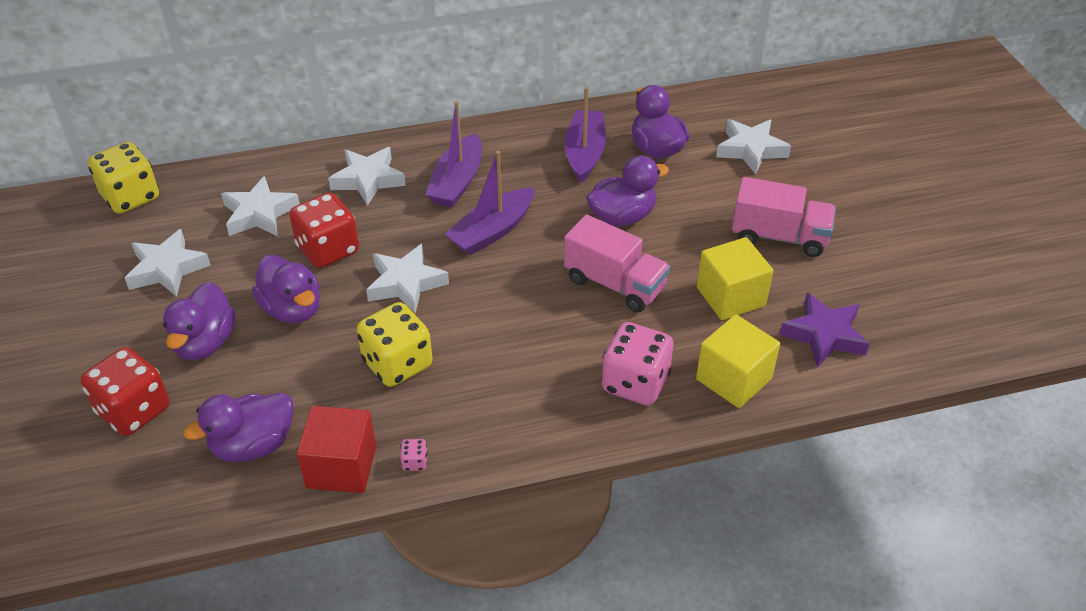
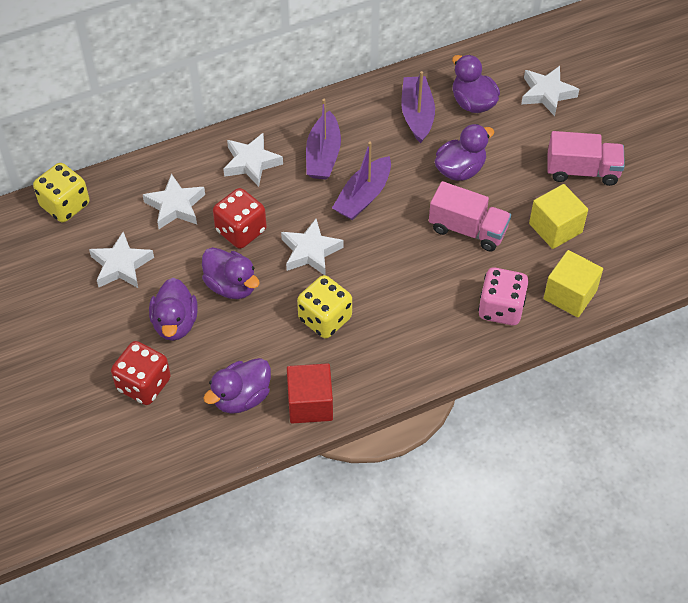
camera: 10 degrees left, 10 degrees up
(415, 462) = (361, 392): pink dice -> none
(824, 335) = (628, 250): purple star -> none

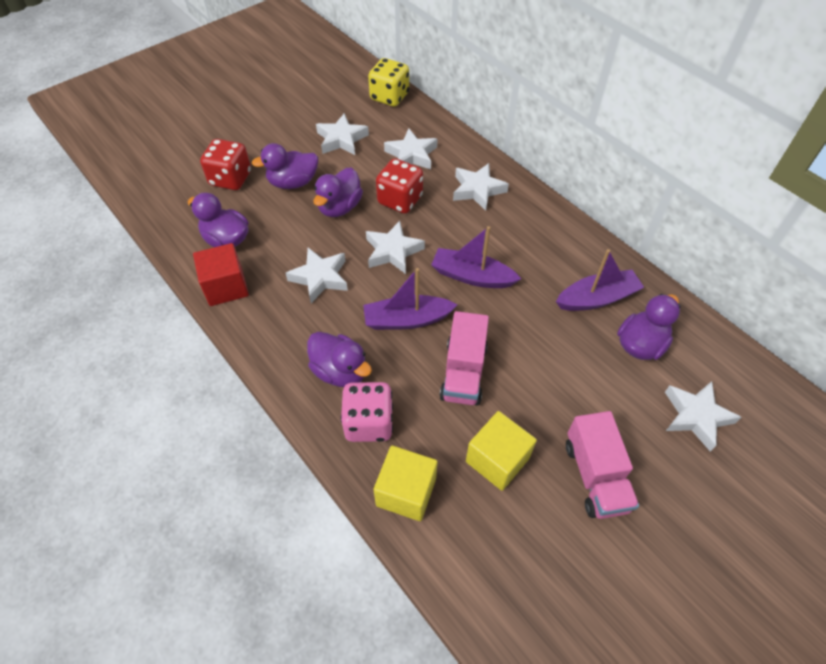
camera: 75 degrees right, 0 degrees up
(323, 155) = (509, 236): purple boat -> purple boat (407, 320)
(325, 319) = (320, 278): yellow dice -> white star
(460, 169) = (541, 350): purple duck -> purple duck (340, 371)

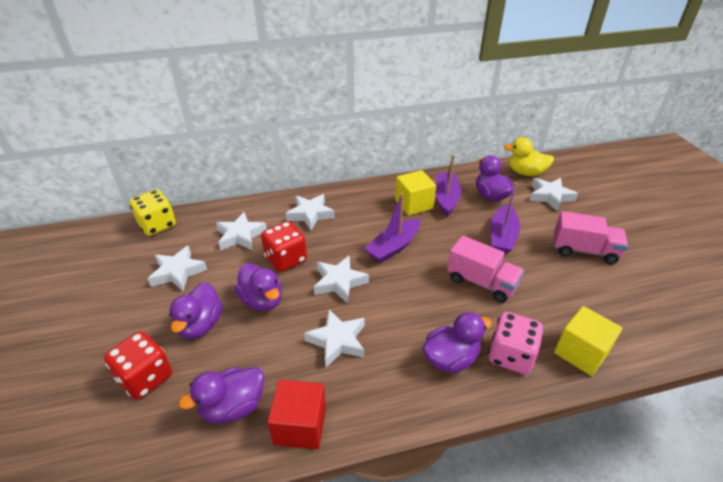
camera: 65 degrees left, 15 degrees down
(407, 320) = (416, 297): purple boat -> purple boat (502, 236)
(497, 460) = (562, 291): yellow cube -> yellow cube (414, 204)
(734, 375) = (525, 173): none -> yellow duck

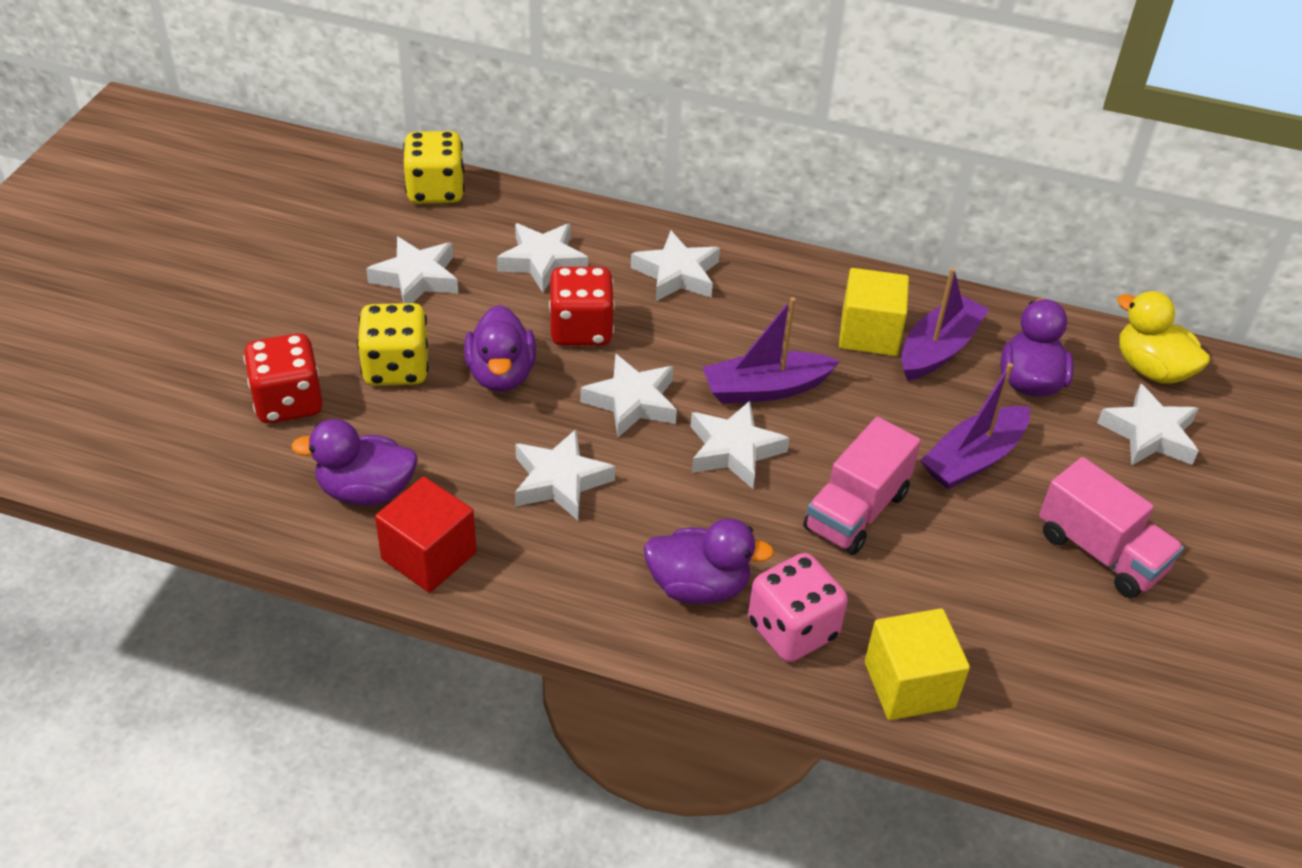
camera: 30 degrees right, 5 degrees up
(200, 325) = (396, 368): purple duck -> yellow dice
(405, 282) = (734, 450): none -> white star
(481, 282) = (856, 511): pink truck -> pink truck turned 60 degrees clockwise

